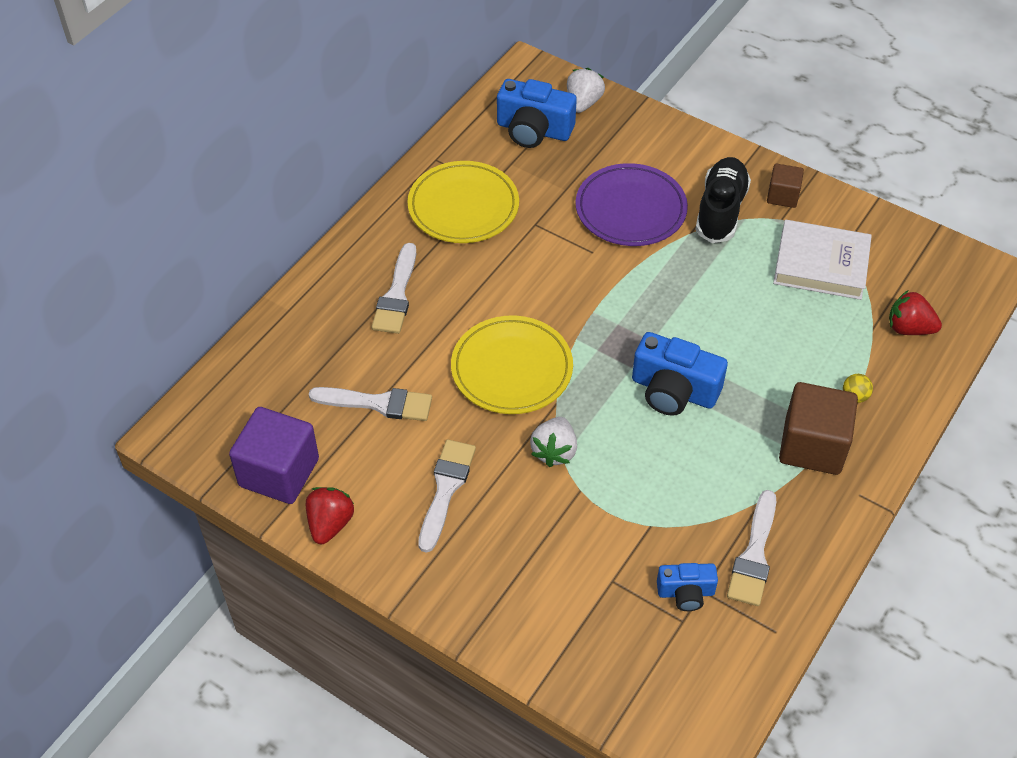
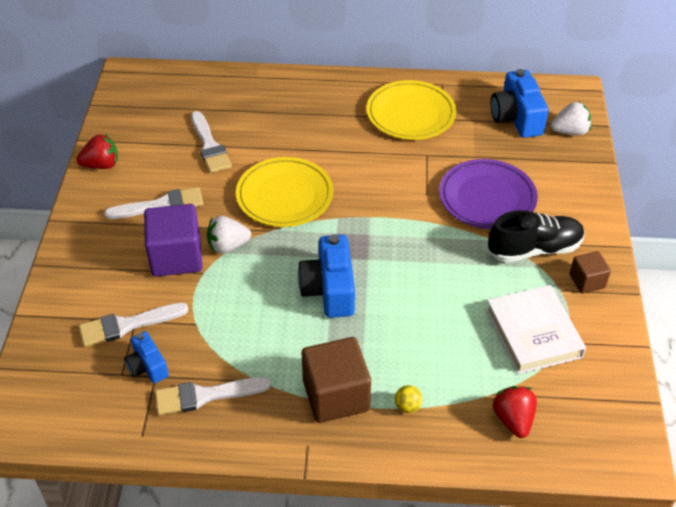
camera: 60 degrees right, 5 degrees down
(279, 472) = (127, 127): purple cube -> purple cube (176, 257)
(396, 295) = (306, 116): white brush -> white brush (127, 325)

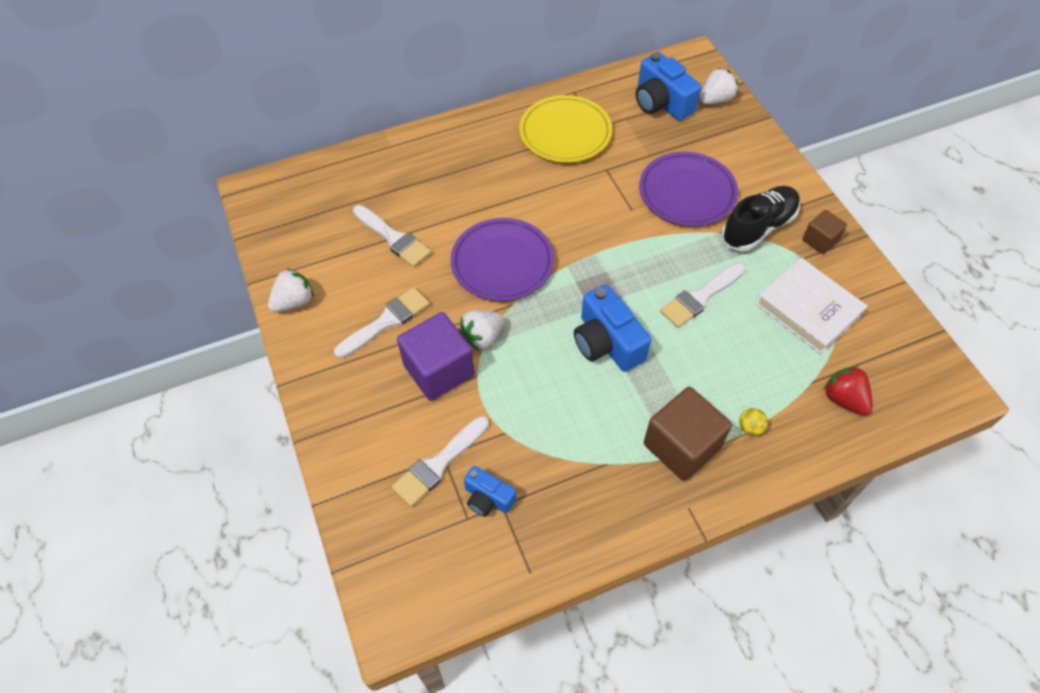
camera: 25 degrees left, 10 degrees up
(101, 165) = (294, 302): red strawberry -> white strawberry
(205, 395) = (563, 502): white brush -> white brush (700, 297)
(284, 196) = (502, 263): yellow plate -> purple plate

